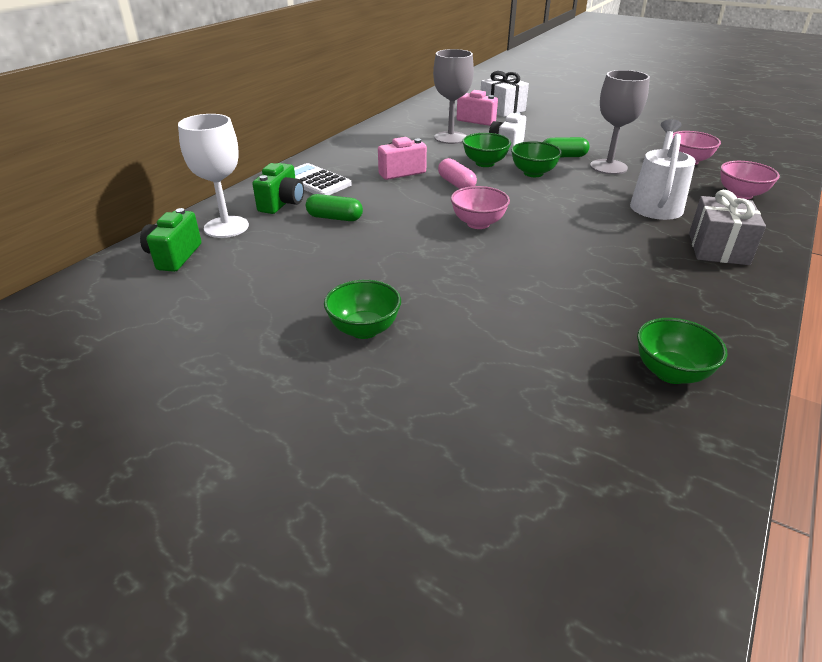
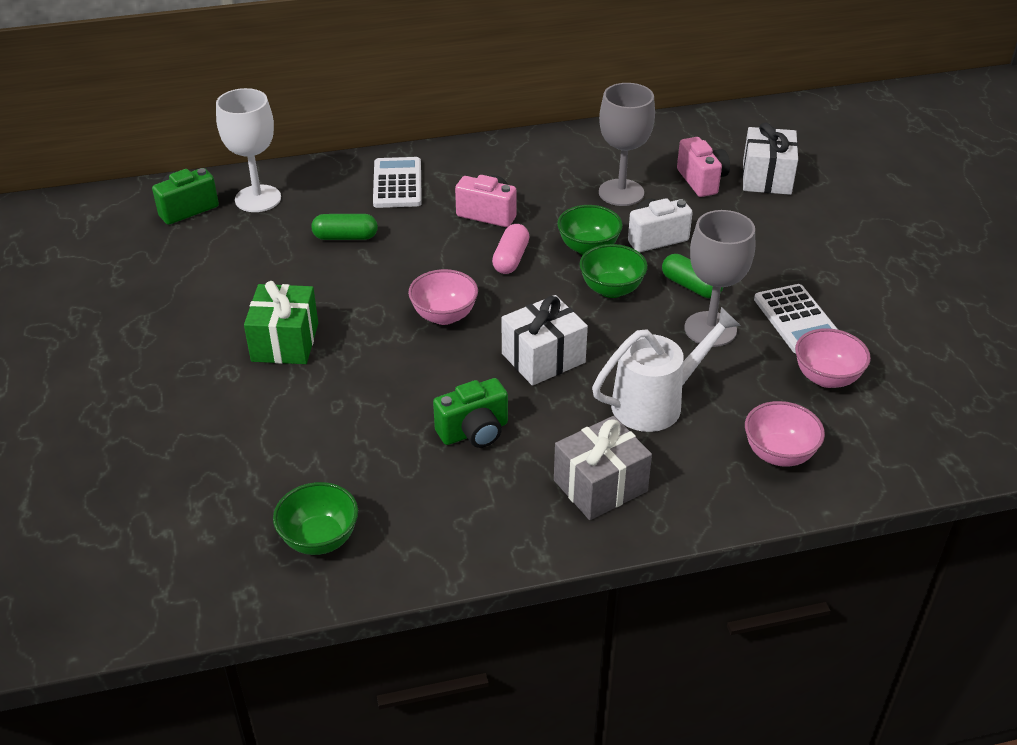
camera: 45 degrees right, 5 degrees up
(282, 204) = (332, 196): green camera -> green camera (474, 432)
(335, 218) = (345, 237): green capsule -> green capsule turned 60 degrees counterclockwise
(364, 329) = (199, 356): green bowl -> none
(410, 287) = (285, 342): none -> green gift
(569, 214) = (543, 358): none -> white gift
(630, 148) = (797, 320): none -> white calculator

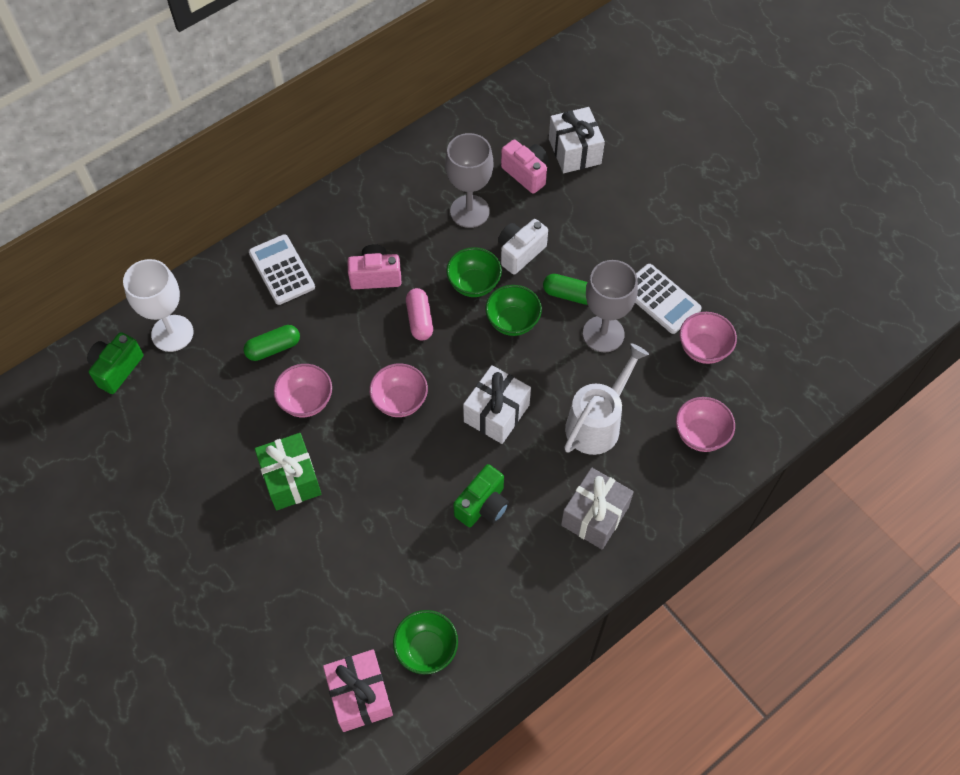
camera: 25 degrees left, 20 degrees up
(215, 554) = (360, 695): none -> pink gift
(347, 286) = (306, 401): none -> pink bowl

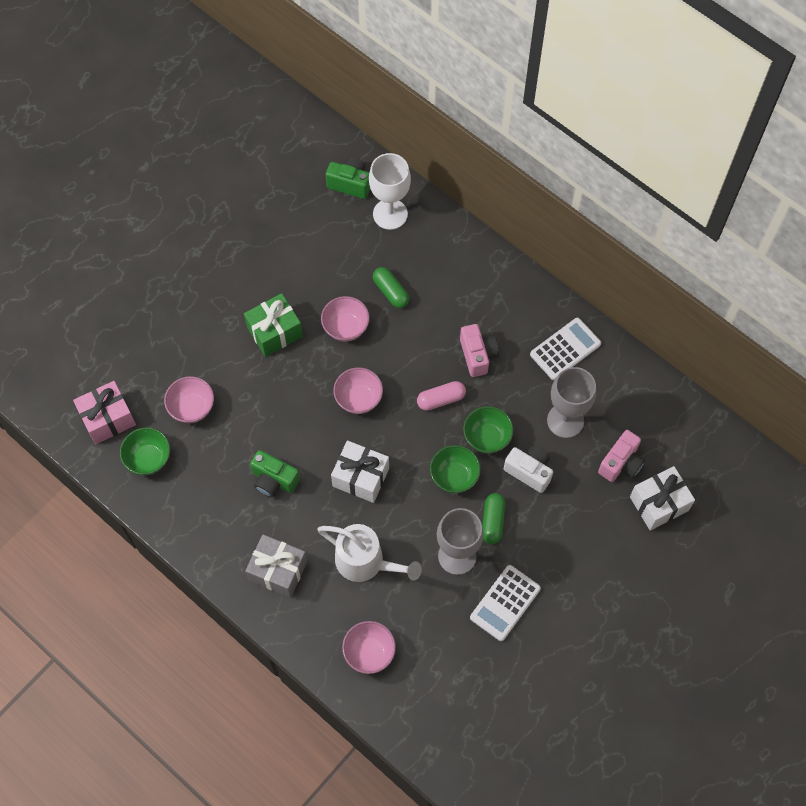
camera: 80 degrees right, 5 degrees up
(282, 270) = (468, 280): white calculator -> white calculator (565, 349)
(703, 349) = (458, 647): pink bowl -> pink bowl (192, 408)

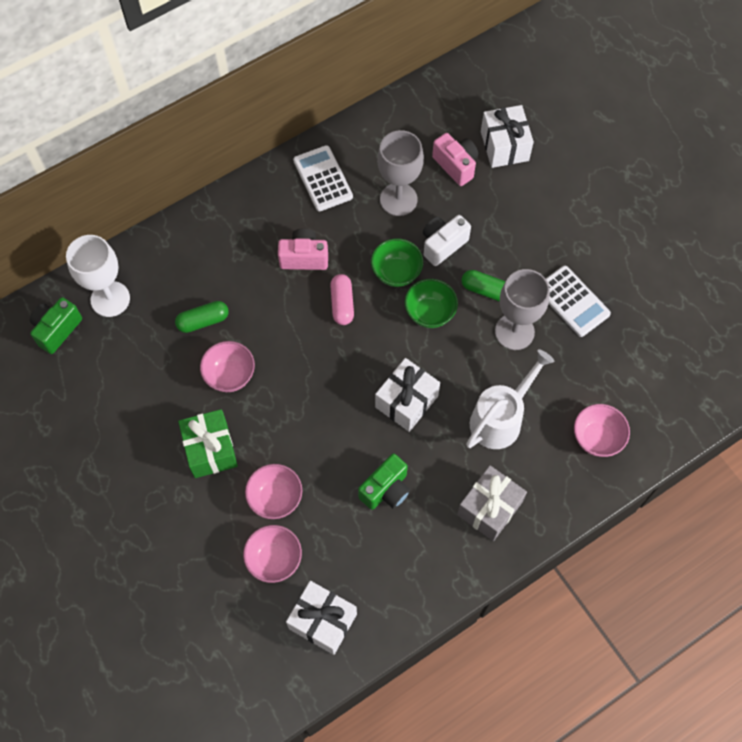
camera: 75 degrees left, 0 degrees up
(108, 419) = (259, 659): pink gift -> none
(148, 459) = (322, 621): green bowl -> white gift
(358, 399) = (317, 382): pink bowl -> pink bowl (275, 498)

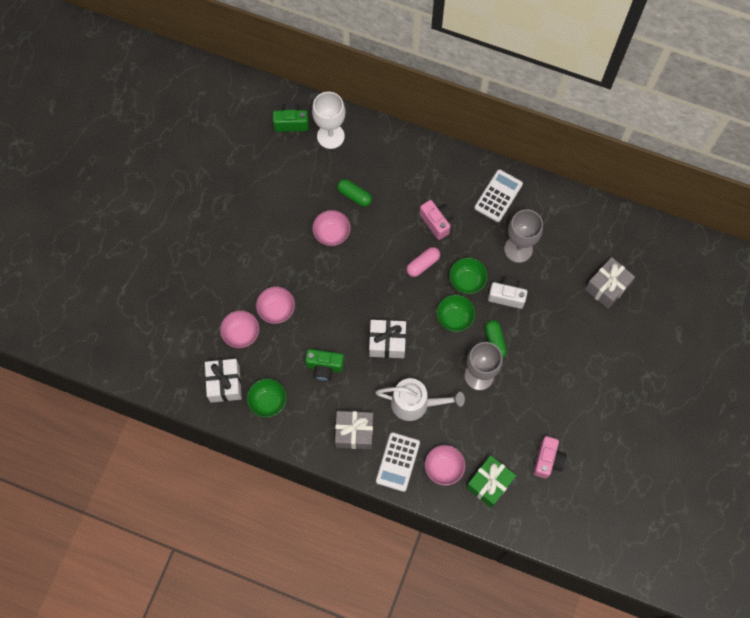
camera: 55 degrees right, 5 degrees up
(210, 450) = (280, 255): green gift -> green gift (489, 483)
(382, 583) = (268, 402): none -> green bowl
(456, 165) = (569, 267): pink camera -> pink camera (547, 460)
(504, 146) = (607, 287): white gift -> grey gift
(572, 301) = (526, 397): white calculator -> white calculator (397, 462)

